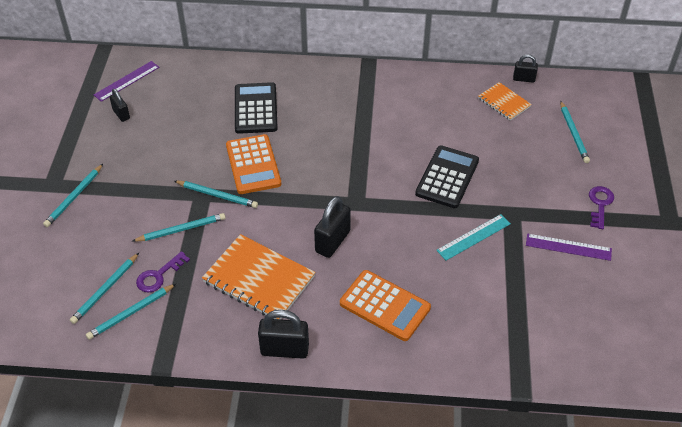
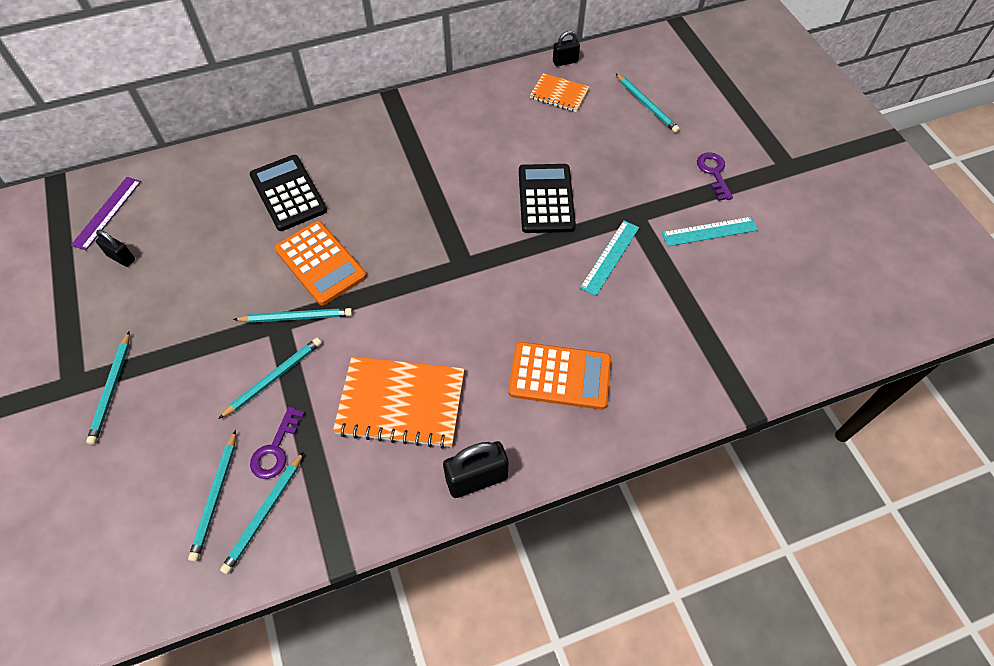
camera: 25 degrees left, 10 degrees up
(332, 241) = (462, 322): black padlock -> none
(568, 247) = (709, 231): purple ruler -> turquoise ruler

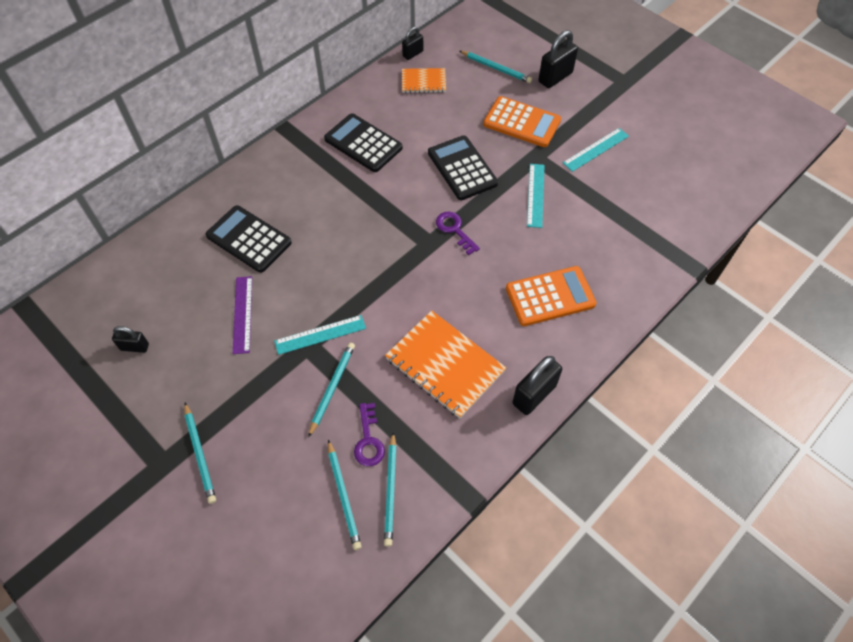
camera: 25 degrees left, 0 degrees up
(107, 212) = (94, 315): purple ruler -> purple ruler (243, 314)
(296, 317) = (320, 334): turquoise pencil -> turquoise ruler
(320, 263) = (313, 285): orange calculator -> orange calculator (521, 122)
(401, 403) = (445, 365): orange notebook -> orange notebook turned 60 degrees clockwise
(458, 137) = (363, 143): none -> black calculator
(708, 136) = (555, 77): none -> black padlock
(714, 173) = (574, 104): purple key -> purple key (454, 230)

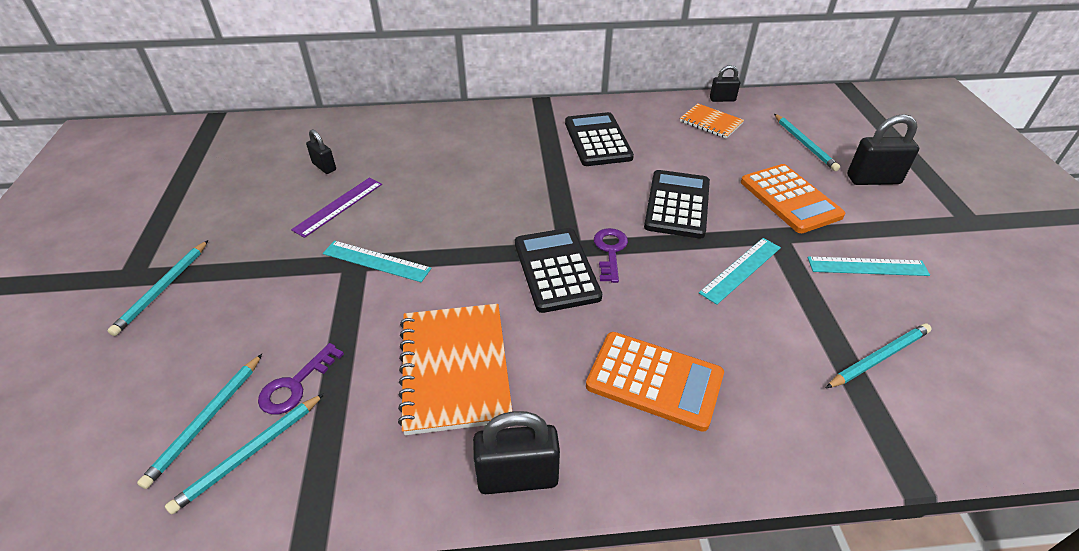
camera: 40 degrees right, 15 degrees down
(134, 347) = (236, 181): black padlock -> black padlock (324, 167)
(249, 239) = (415, 158): black calculator -> black calculator (556, 270)
(332, 388) = (327, 312): turquoise pencil -> turquoise pencil (878, 357)

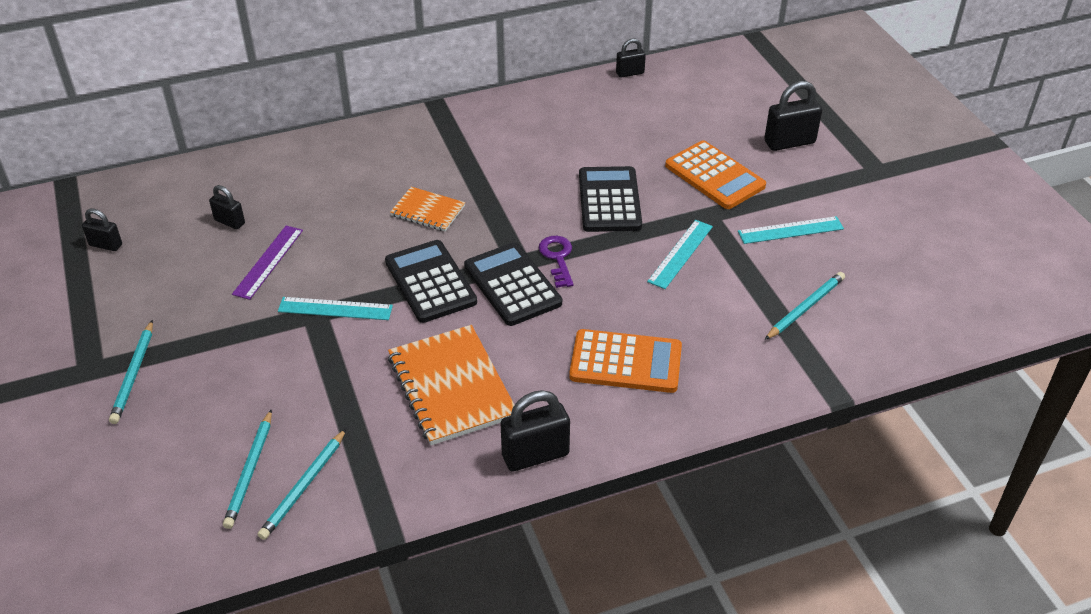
camera: 15 degrees left, 0 degrees up
(214, 169) = (105, 245): none -> black padlock
(295, 385) = (314, 428): purple key -> none
(597, 140) = (511, 143): black calculator -> black calculator (430, 282)
(711, 122) = (623, 103): orange notebook -> orange notebook (428, 211)
(804, 144) = (721, 113): turquoise pencil -> none

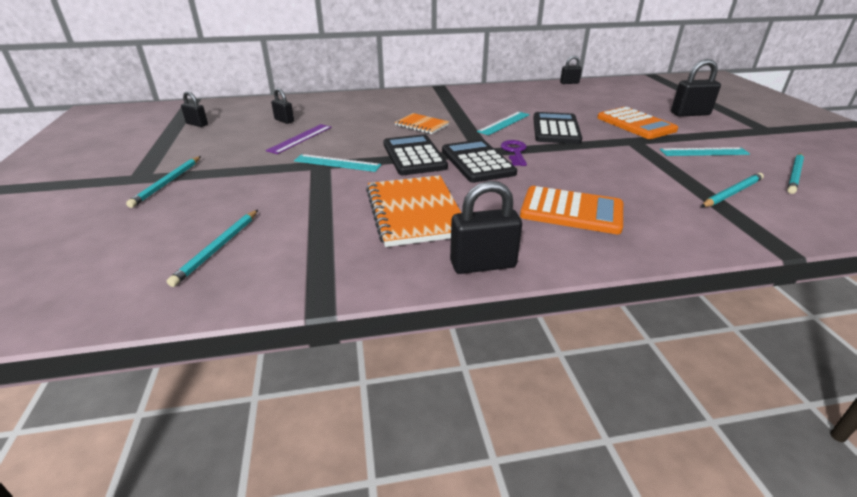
camera: 10 degrees right, 10 degrees down
(304, 486) = (259, 264): turquoise pencil -> turquoise pencil (795, 175)
(680, 253) = (614, 157): turquoise ruler -> turquoise ruler (504, 123)

